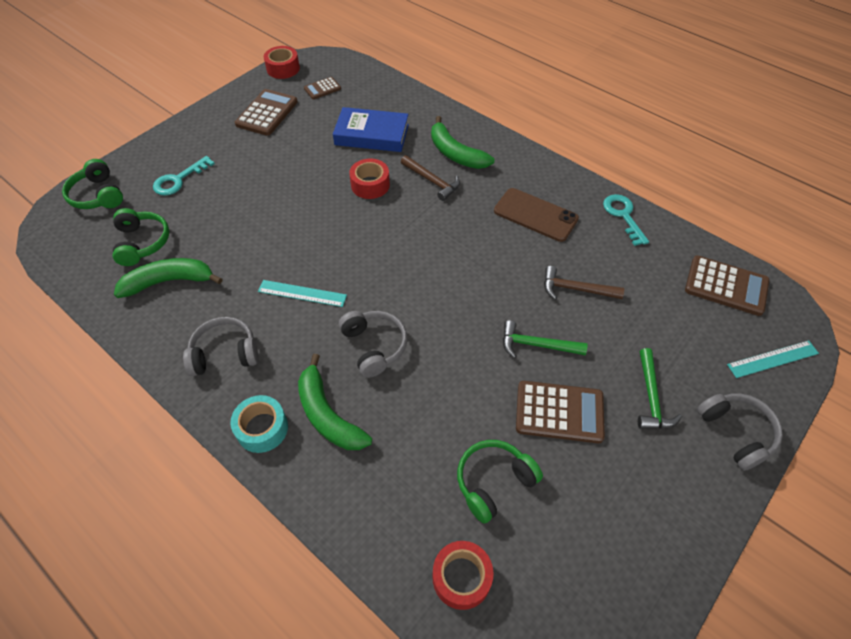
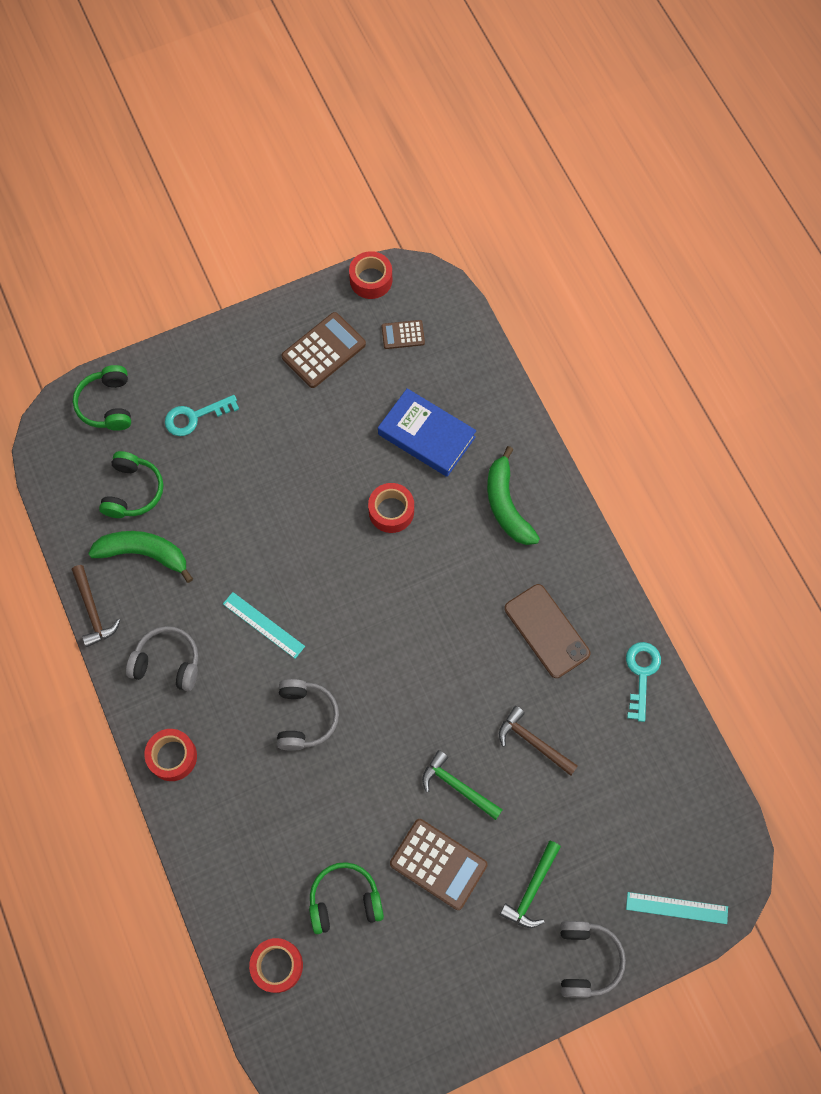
camera: 25 degrees right, 15 degrees up
(262, 428) = (172, 757): turquoise tape -> red tape
(328, 414) = (233, 769): green banana -> none
(432, 181) = (460, 535): brown hammer -> brown hammer (93, 611)
(726, 286) = (690, 809): brown calculator -> none

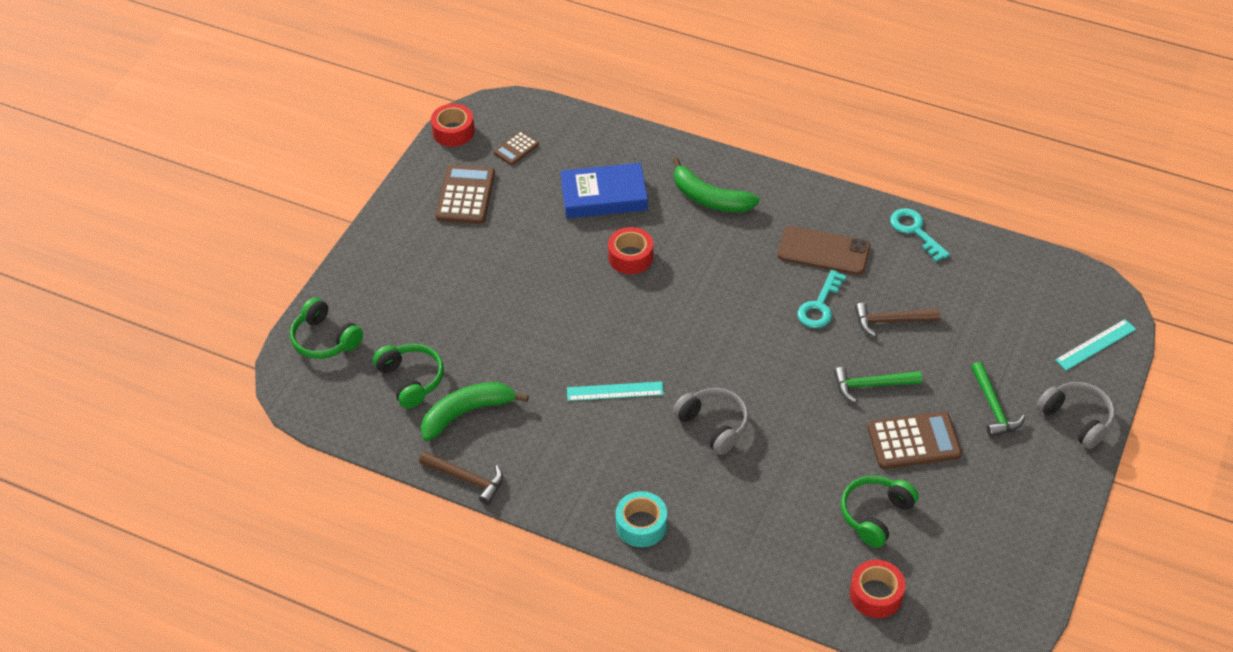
camera: 40 degrees left, 20 degrees down
(167, 663) = (567, 468): grey headphones -> none
(172, 757) = (641, 525): red tape -> turquoise tape
(195, 417) = (408, 300): turquoise key -> turquoise key (820, 305)

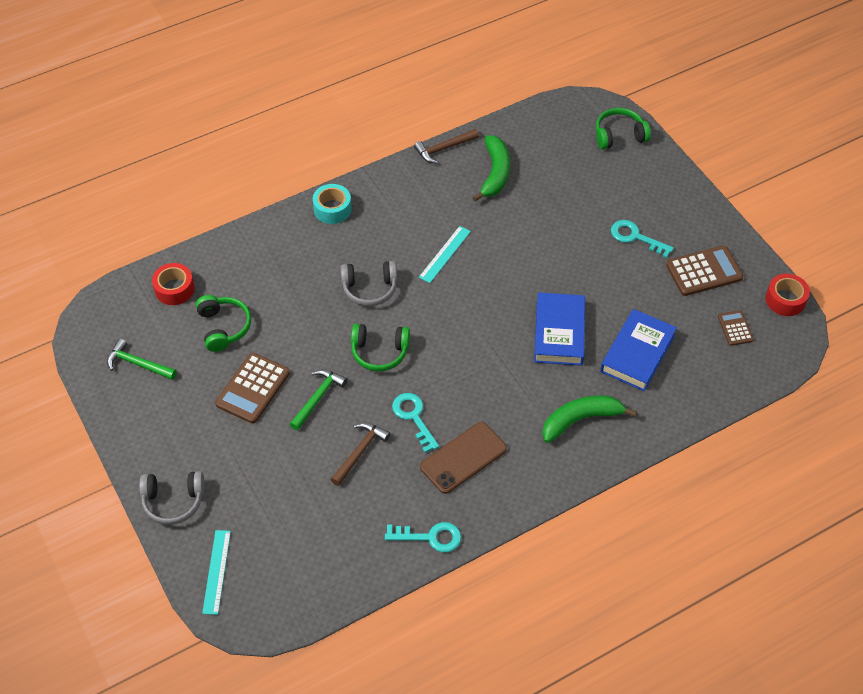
camera: 125 degrees right, 5 degrees up
(411, 380) = (547, 160): green headphones -> green headphones (379, 352)
(463, 260) = (635, 237): none -> turquoise key
(465, 195) = (704, 271): brown calculator -> brown calculator turned 60 degrees counterclockwise
(630, 257) = (559, 333): red tape -> blue book
(993, 407) = (232, 457): green hammer -> green hammer (138, 364)

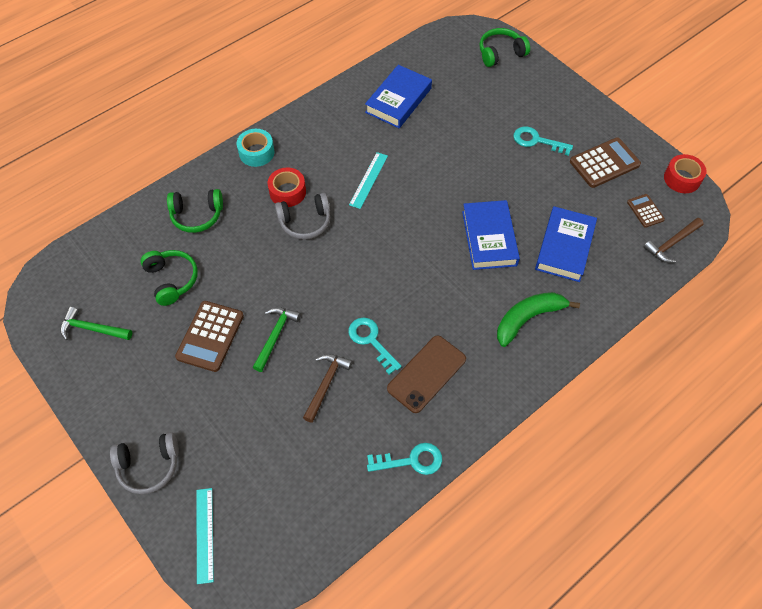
camera: 10 degrees left, 5 degrees up
(174, 289) = (118, 249): red tape -> red tape (287, 192)
(379, 352) = (326, 281): green headphones -> green headphones (197, 215)
(444, 149) = (348, 84): brown hammer -> brown hammer (671, 244)
(495, 173) = (398, 100): green banana -> blue book

